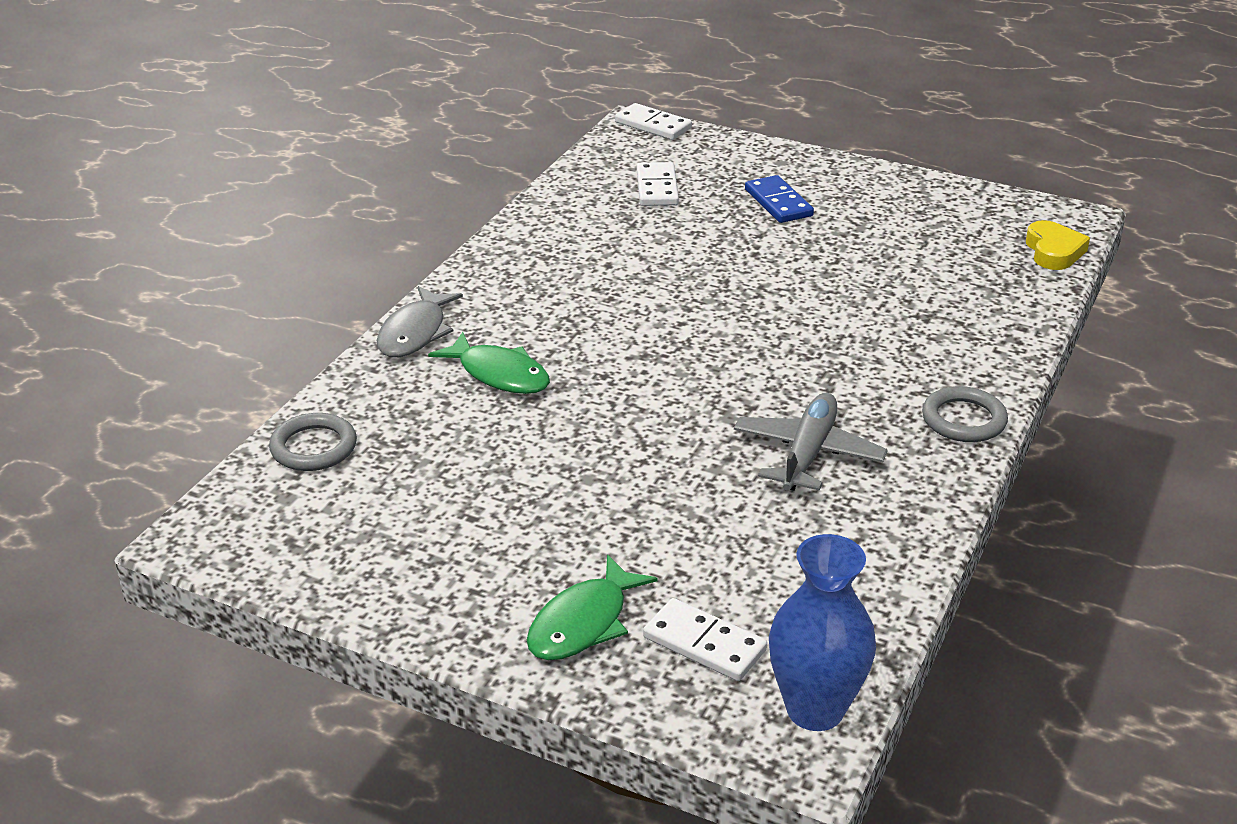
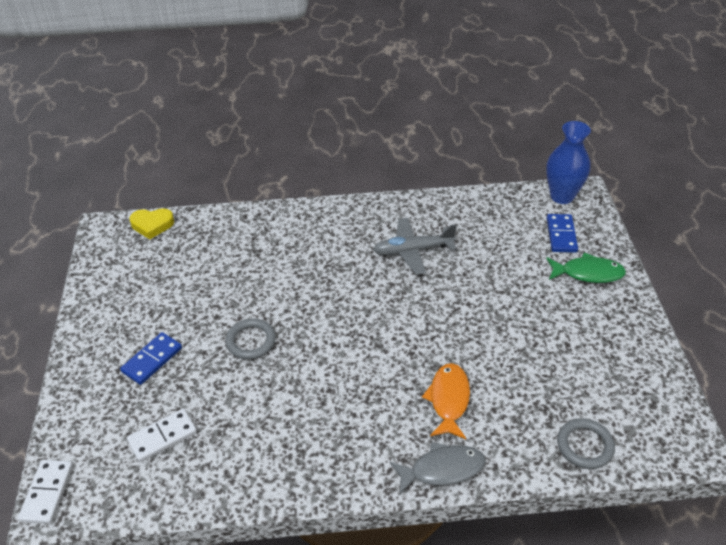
camera: 120 degrees left, 10 degrees up
(499, 374) = (449, 400): green fish -> orange fish
(704, 644) = (561, 235): white domino -> blue domino
(963, 420) = (343, 212): grey ring -> grey ring (251, 341)
(1053, 251) = (152, 225): yellow heart -> yellow heart turned 150 degrees counterclockwise

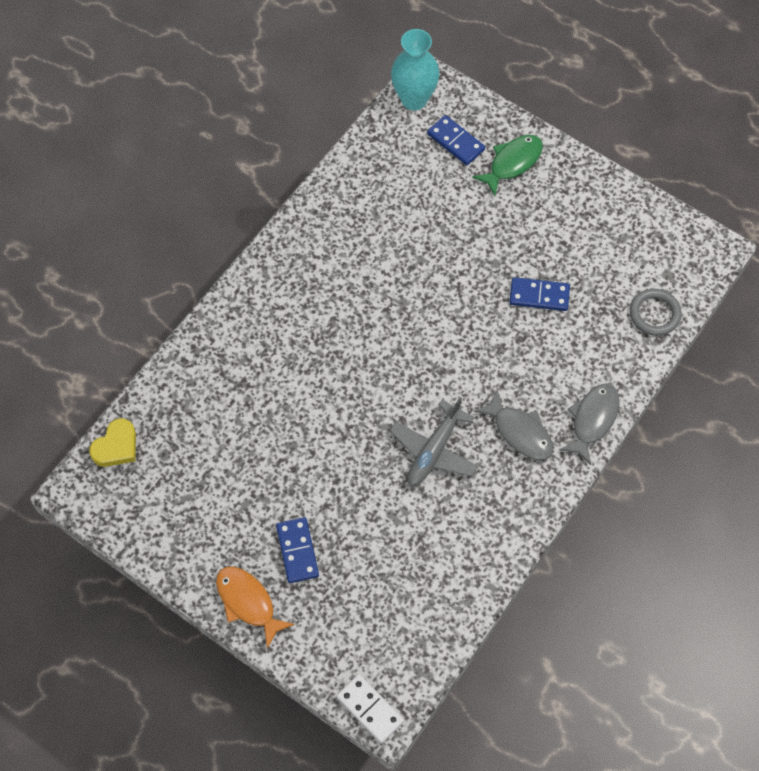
camera: 50 degrees left, 20 degrees up
(162, 437) = (389, 592): white domino -> none
(251, 341) = (348, 461): grey ring -> none
(379, 427) = (519, 432): none -> grey fish
(412, 251) = (364, 263): grey plane -> grey plane (433, 451)
(449, 400) = (539, 366): orange fish -> orange fish (248, 602)
(506, 359) = (539, 296): none -> blue domino
(562, 196) = (414, 99): blue vase -> turquoise vase

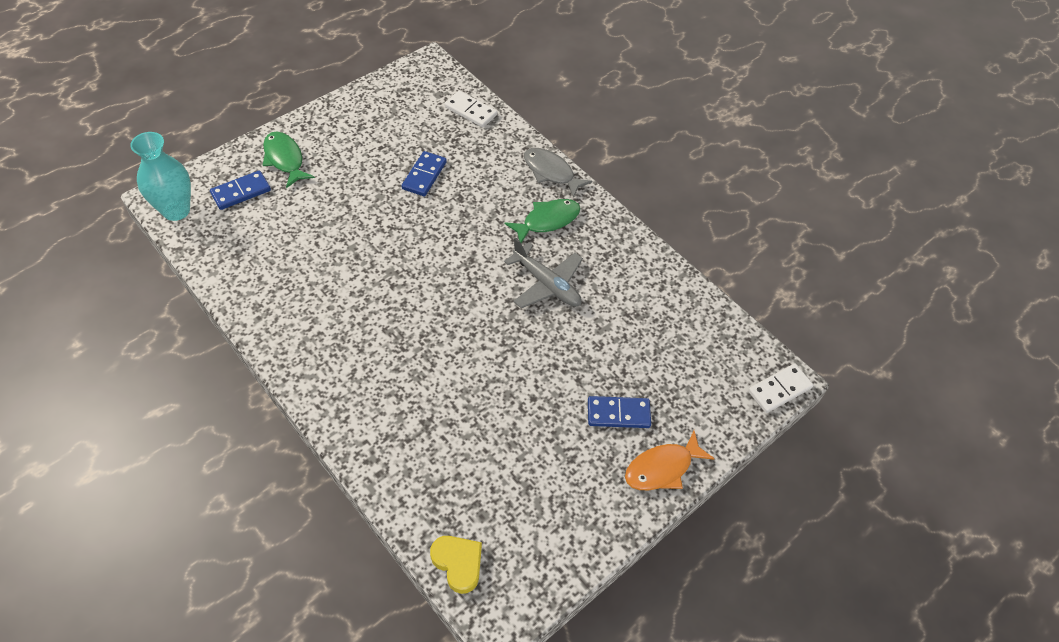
camera: 80 degrees left, 10 degrees down
(519, 432) = (547, 221): grey fish -> green fish
(654, 314) = (470, 111): grey ring -> white domino

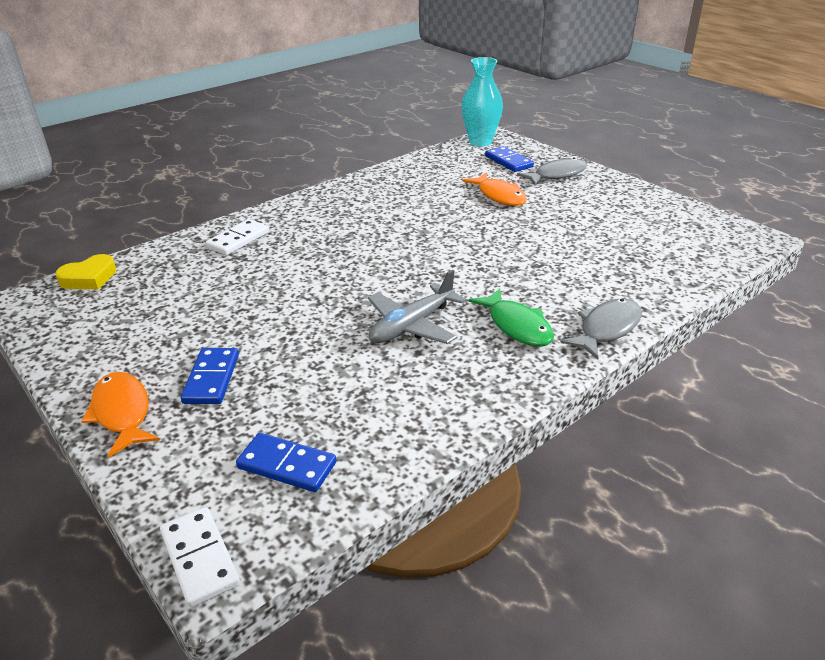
camera: 95 degrees right, 20 degrees down
(285, 159) = (556, 175): green fish -> grey fish
(324, 208) = (499, 196): none -> orange fish
(424, 175) = (563, 242): blue domino -> blue domino (287, 465)
(470, 111) = (689, 267): white domino -> white domino (238, 240)

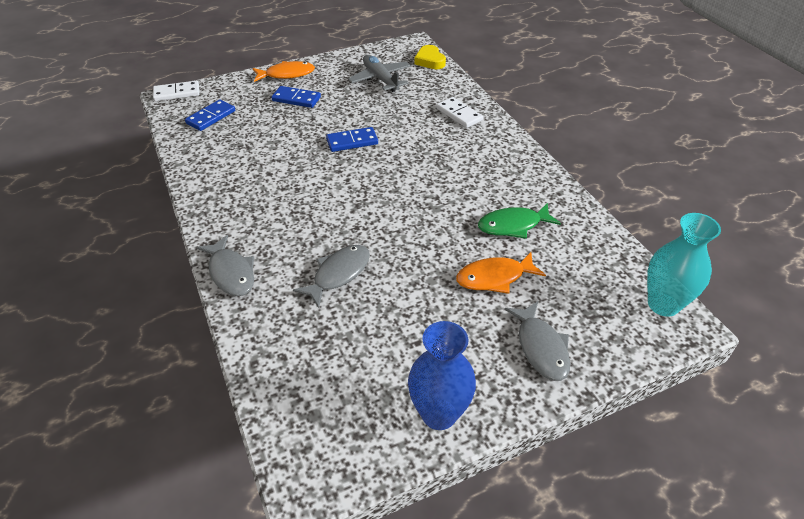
camera: 105 degrees right, 10 degrees up
(412, 325) = (299, 176): grey plane -> grey plane (380, 79)
(508, 161) = (591, 313): blue domino -> blue domino (352, 142)
(517, 326) = (267, 225): green fish -> green fish (513, 225)
(554, 265) = (338, 274): none -> grey fish
(649, 201) = (439, 414): none -> blue vase

